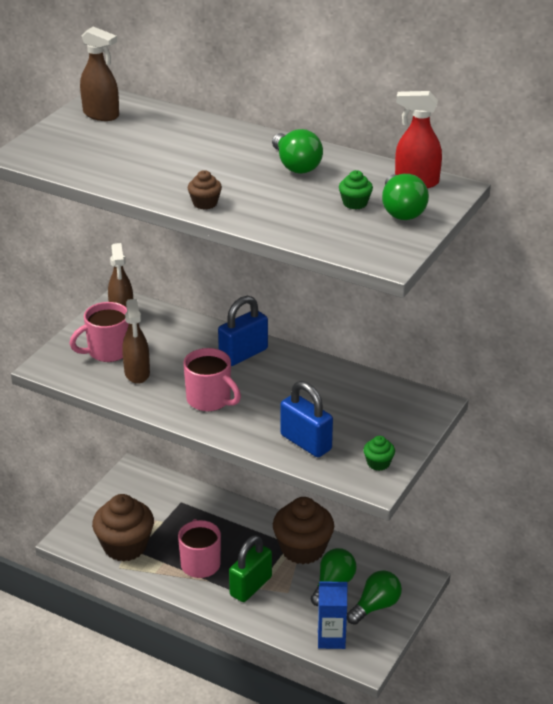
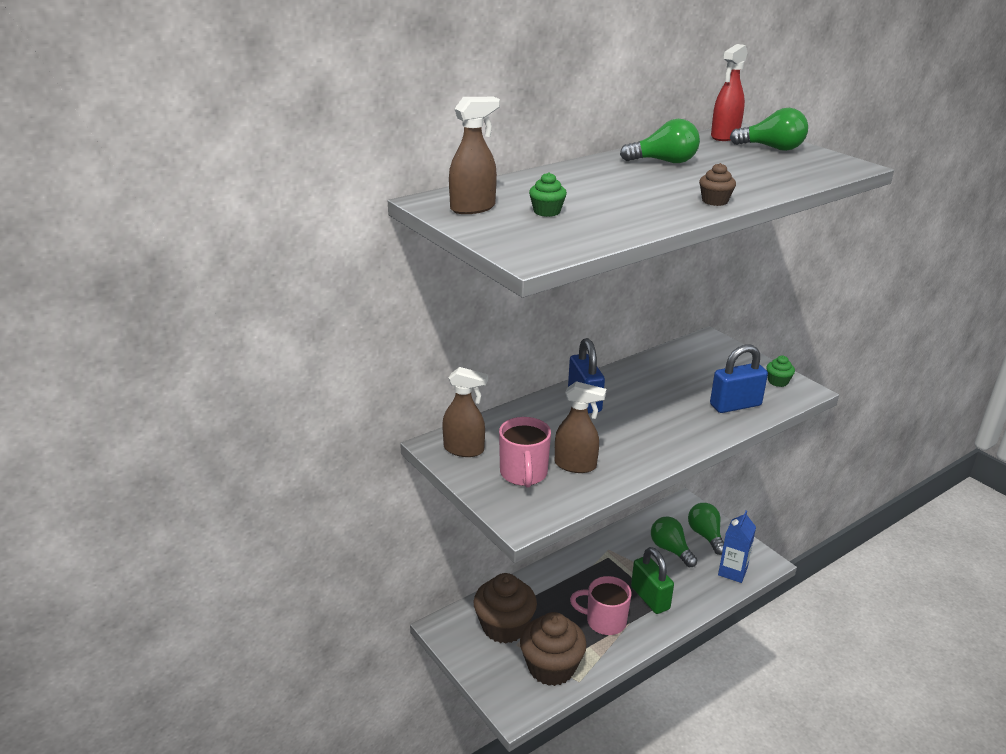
camera: 65 degrees left, 5 degrees down
(210, 400) = (646, 435): pink mug -> none
(303, 549) = (619, 552): brown cupcake -> brown cupcake (504, 626)
(355, 203) = (749, 157): green cupcake -> green cupcake (547, 212)

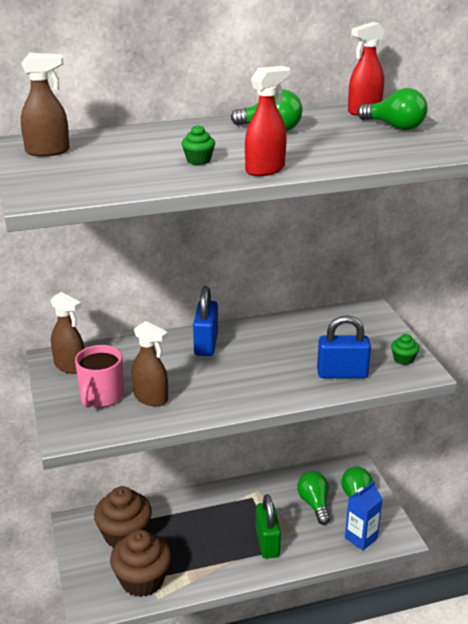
camera: 20 degrees right, 0 degrees up
(547, 212) = (103, 162): green cupcake -> green cupcake (198, 160)
(604, 621) = (213, 553): pink mug -> none
(715, 201) = (265, 170): brown cupcake -> red spray bottle

